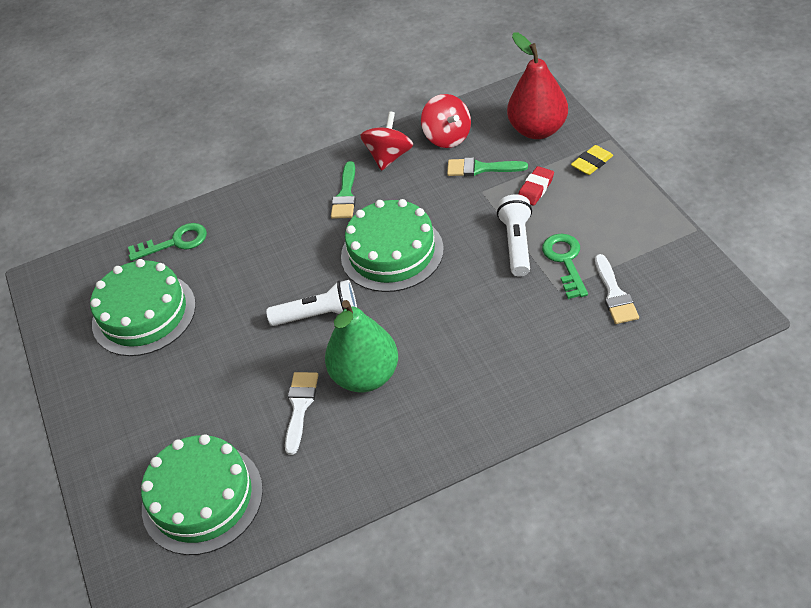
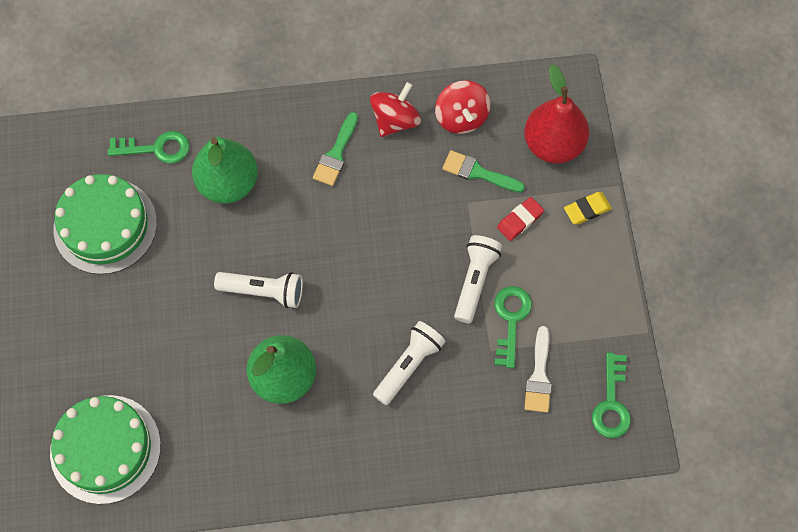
camera: 10 degrees right, 20 degrees up
(253, 246) = (228, 183): none -> green pear
(300, 407) = (216, 387): white brush -> none
(392, 252) = (355, 244): green cake -> none
(485, 327) = (409, 365): none -> white flashlight
(695, 292) = (611, 403): none -> green key

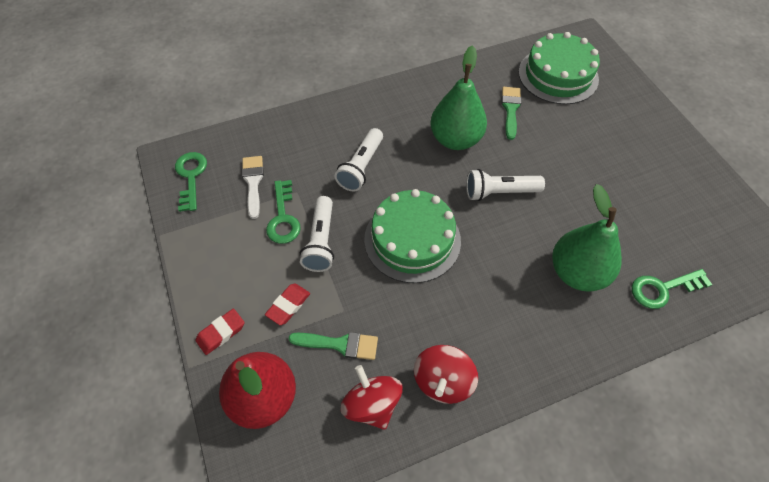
camera: 165 degrees right, 10 degrees down
(105, 226) = (659, 211): green cake -> green cake (412, 239)
(336, 154) = (489, 327): green brush -> green brush (510, 109)
(587, 210) = (221, 333): yellow eraser -> red eraser

